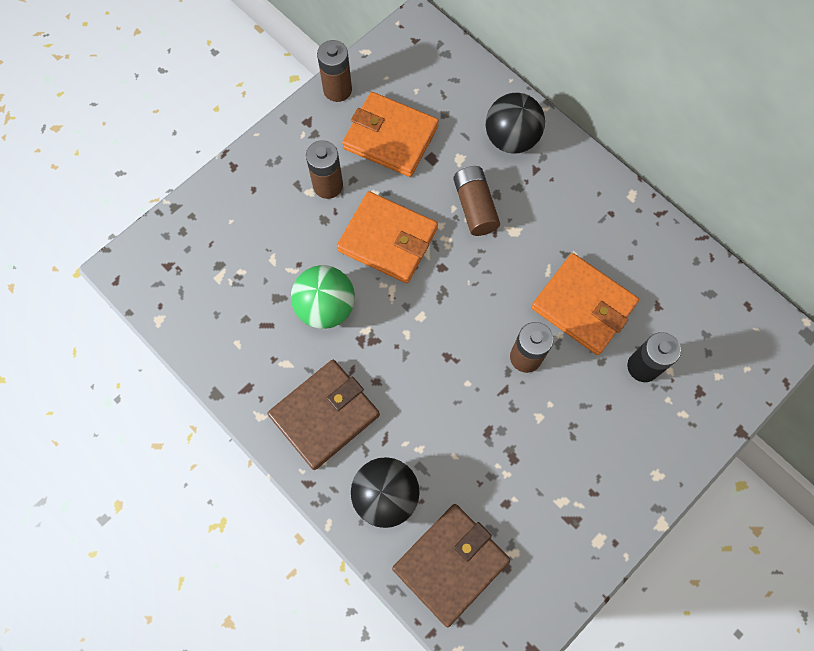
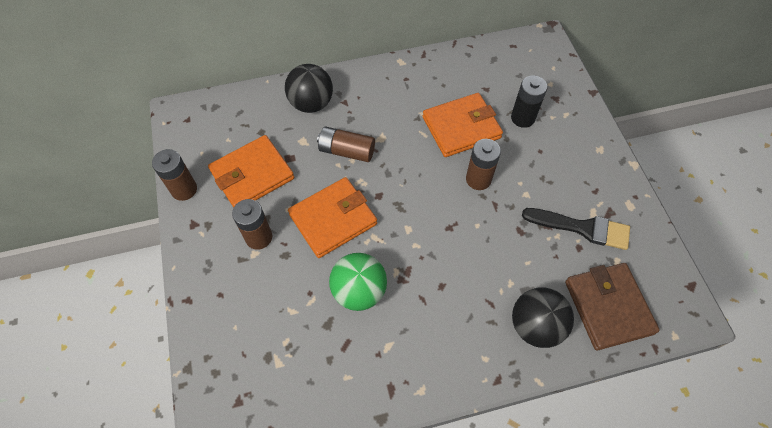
camera: 60 degrees left, 10 degrees down
(324, 415) = (448, 338): brown wallet -> none
(532, 497) = (582, 228): none -> black brush

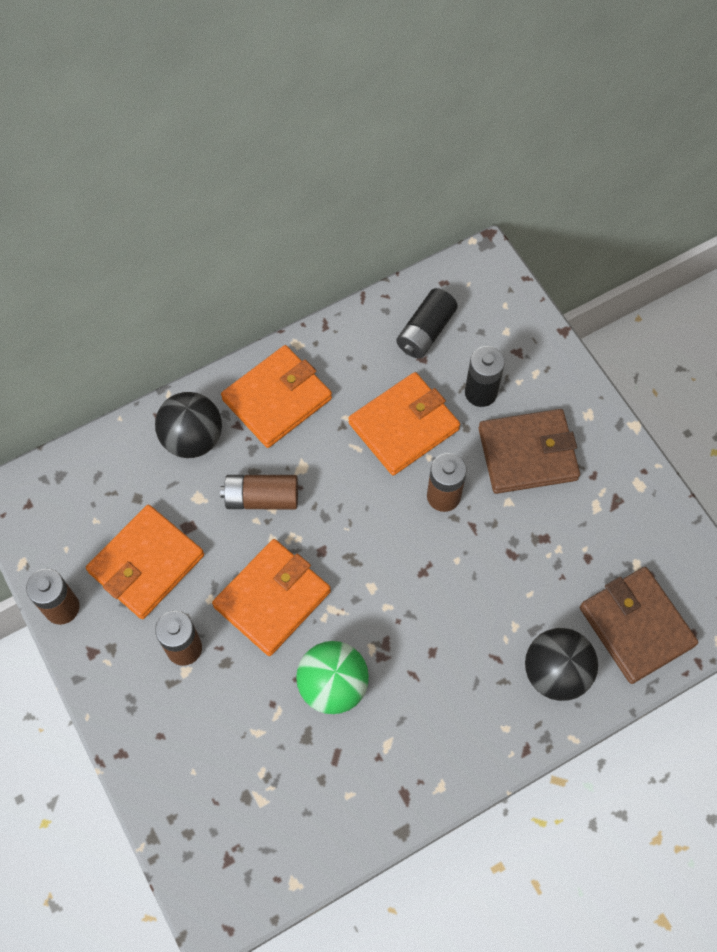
camera: 15 degrees left, 5 degrees up
(377, 92) = (277, 399): none -> orange wallet
(492, 72) = (425, 332): none -> black battery
(548, 165) = (527, 454): none -> brown wallet
(582, 228) = (586, 531): black brush -> none

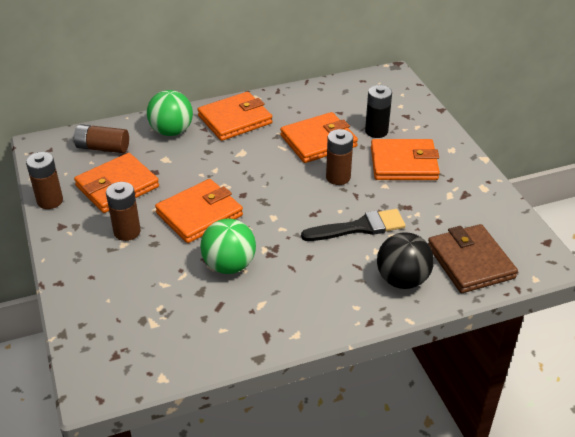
camera: 10 degrees right, 25 degrees down
(192, 438) = (172, 131): black ball -> green ball
(261, 498) = (209, 164): brown battery -> brown battery (102, 148)
(425, 332) = (345, 100): black battery -> none
(487, 588) = (359, 227): none -> black brush
(527, 454) = (403, 163): brown wallet -> orange wallet

